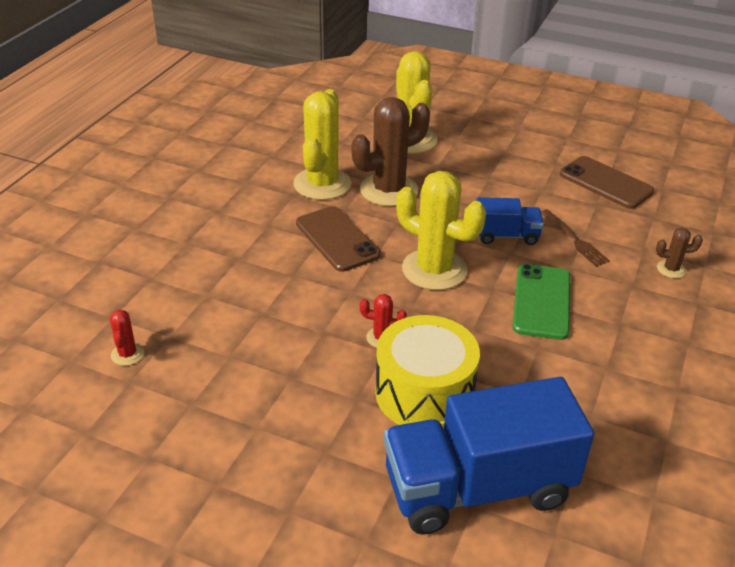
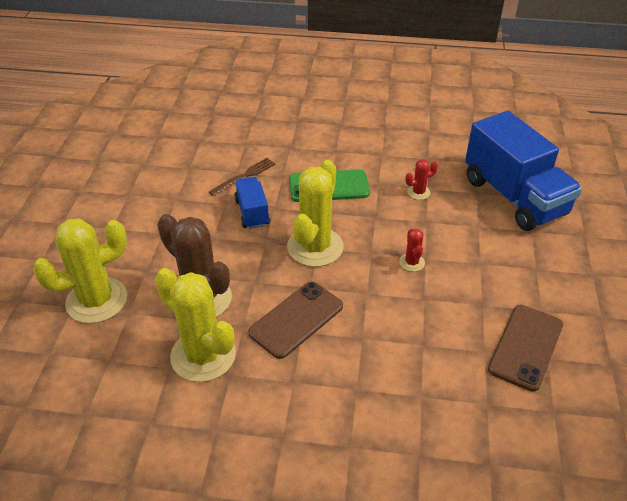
camera: 105 degrees left, 5 degrees up
(127, 354) = (527, 428): red cactus -> red cactus (418, 192)
(322, 184) = (203, 355): yellow cactus -> yellow cactus turned 45 degrees clockwise
(424, 393) = (454, 231): yellow drum -> none
(605, 183) = (156, 164): brown phone -> brown phone (526, 347)
(671, 269) = (265, 131): brown cactus -> none

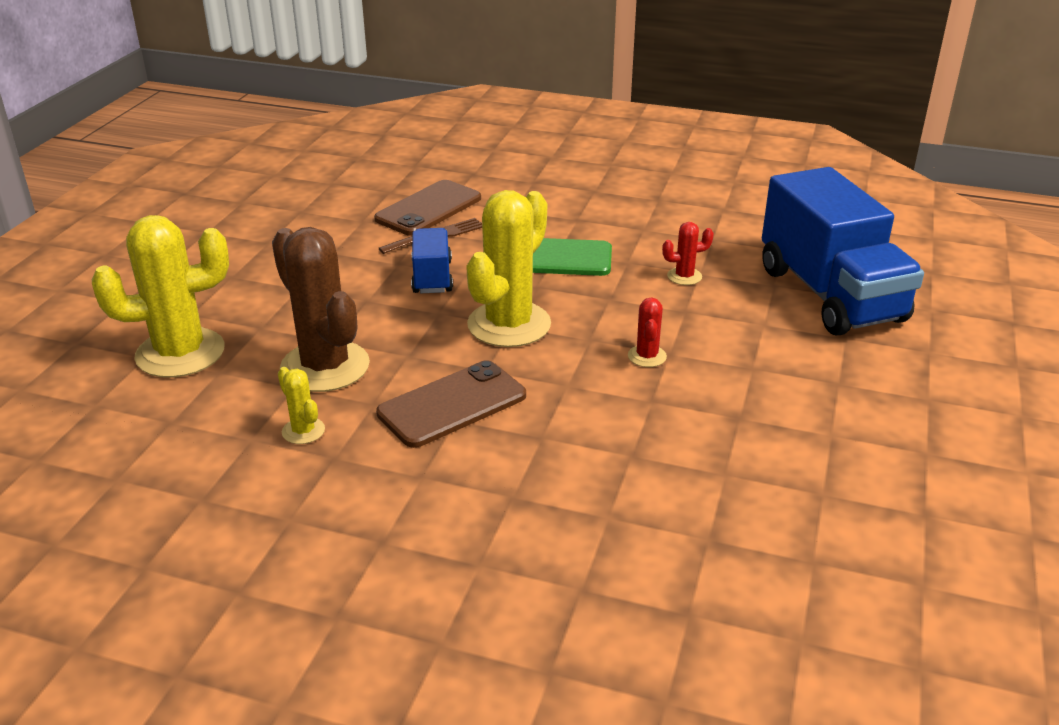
camera: 10 degrees right, 10 degrees down
(203, 355) = (303, 431): yellow cactus -> yellow cactus, size x0.44
(526, 347) = (792, 476): brown phone -> brown phone (429, 209)

